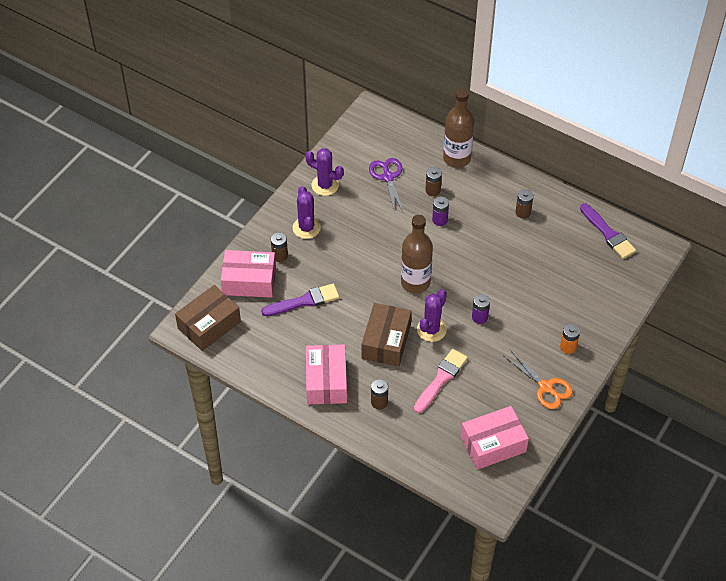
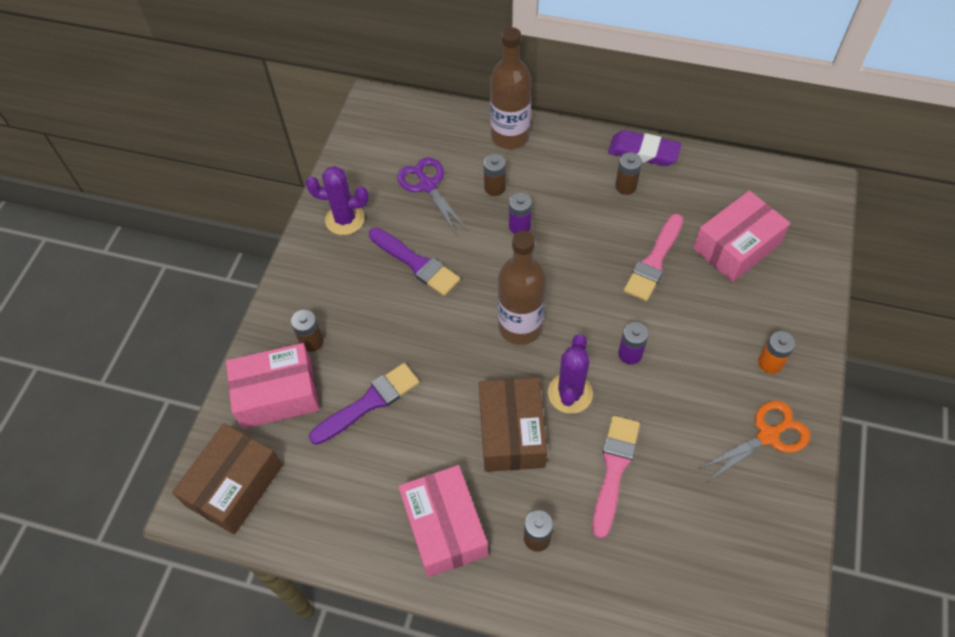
camera: 15 degrees left, 5 degrees up
(306, 228) = (338, 288): purple cactus -> none
(493, 444) = (733, 556): pink box -> pink box (736, 246)
(520, 265) = (654, 261): none -> pink brush
(545, 193) = (643, 152): none -> purple eraser
(546, 387) = (768, 436): orange scissors -> orange scissors turned 60 degrees counterclockwise
(608, 233) = (747, 185): purple brush -> purple brush (416, 263)

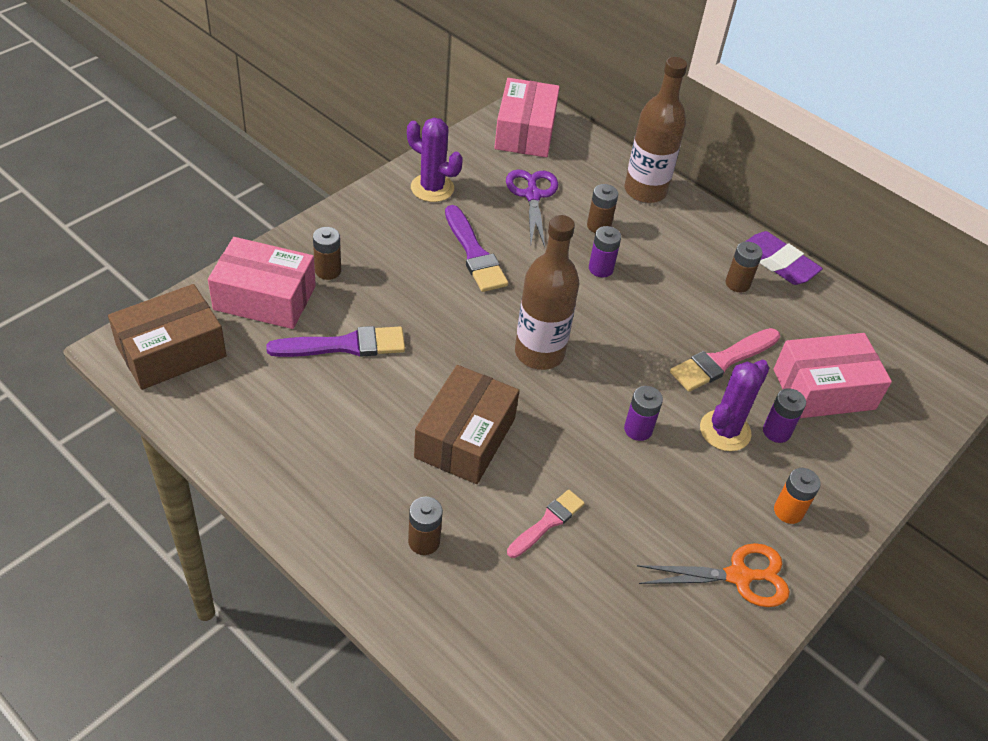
camera: 20 degrees right, 10 degrees down
(444, 527) = (339, 484): pink box -> pink box (525, 132)
(570, 393) = (549, 433): purple cactus -> purple cactus (725, 431)
(614, 470) = (547, 523): pink brush -> pink brush, size x0.65
(725, 301) = (776, 431): none -> purple battery

